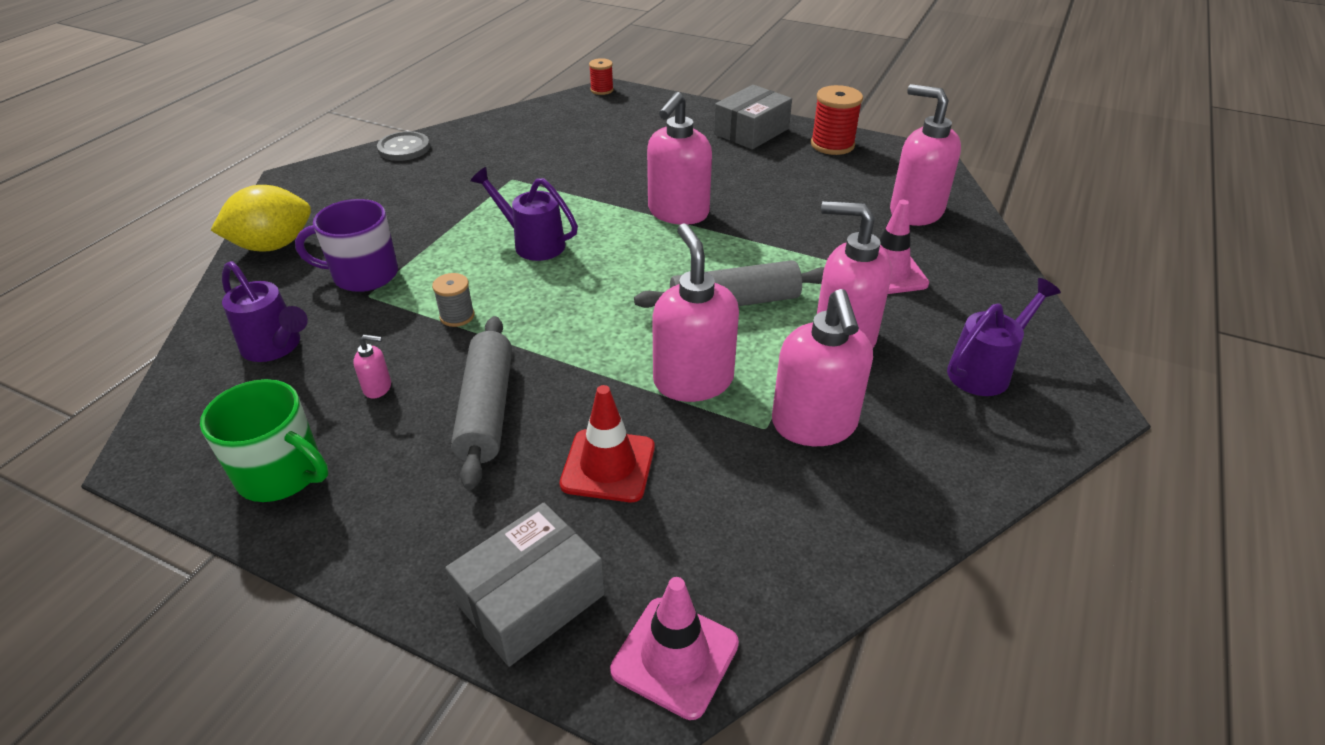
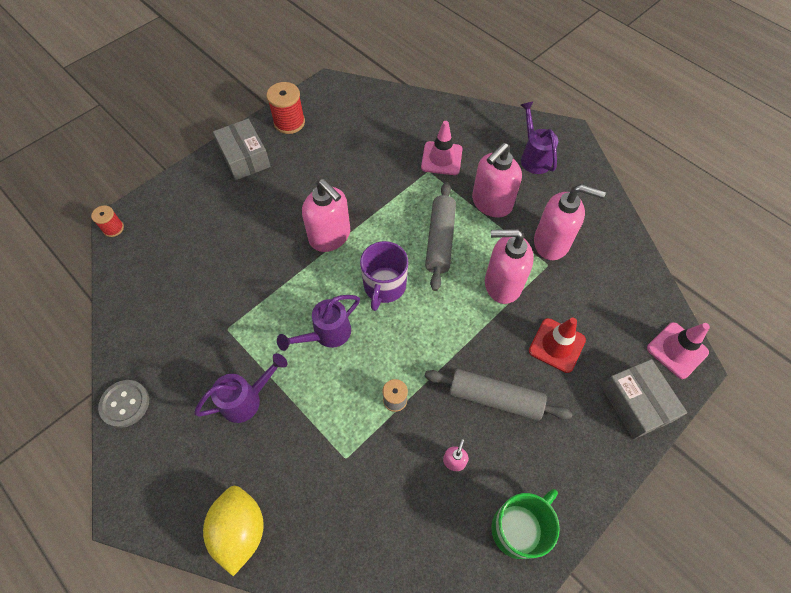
camera: 70 degrees left, 20 degrees up
(276, 347) = (386, 530): purple watering can -> purple watering can (247, 399)
(363, 275) = (317, 459): purple mug -> purple mug (384, 286)
(915, 212) = (388, 118): pink soap dispenser -> none

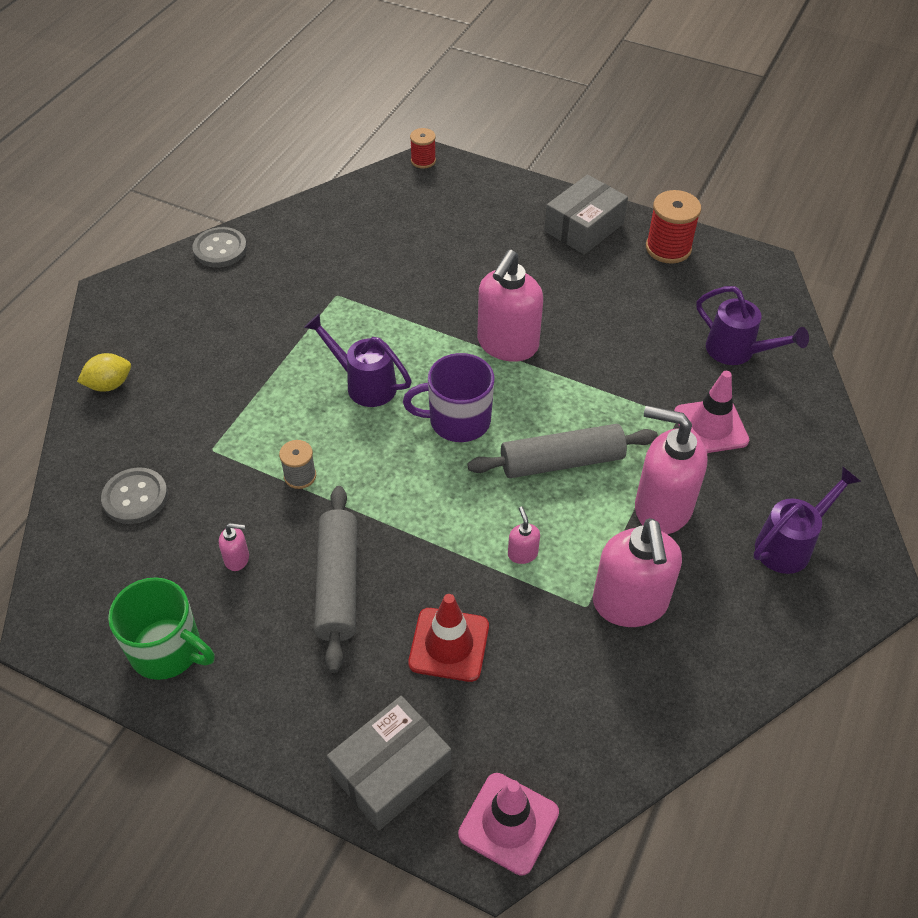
camera: 70 degrees right, 10 degrees down
(240, 530) = (109, 385): yellow lemon -> yellow lemon, size x0.59
(247, 399) = (256, 341): purple watering can -> purple watering can (737, 352)
(371, 528) = (135, 497): none -> grey button
(502, 284) = (522, 553): pink soap dispenser -> pink soap dispenser, size x0.42

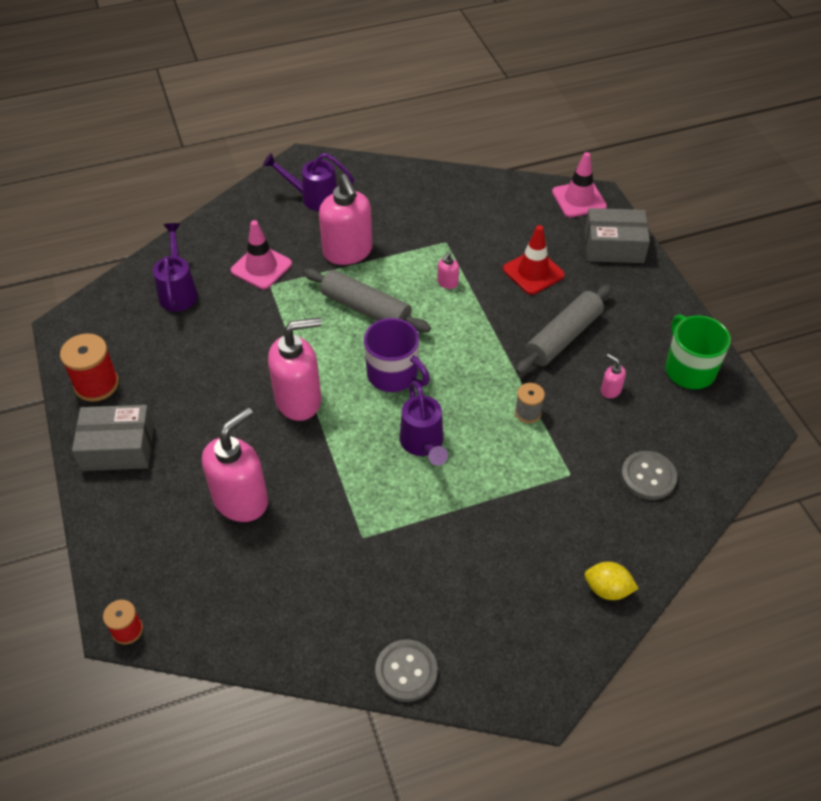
camera: 135 degrees left, 0 degrees up
(630, 603) = (423, 229): pink soap dispenser -> pink soap dispenser (241, 500)

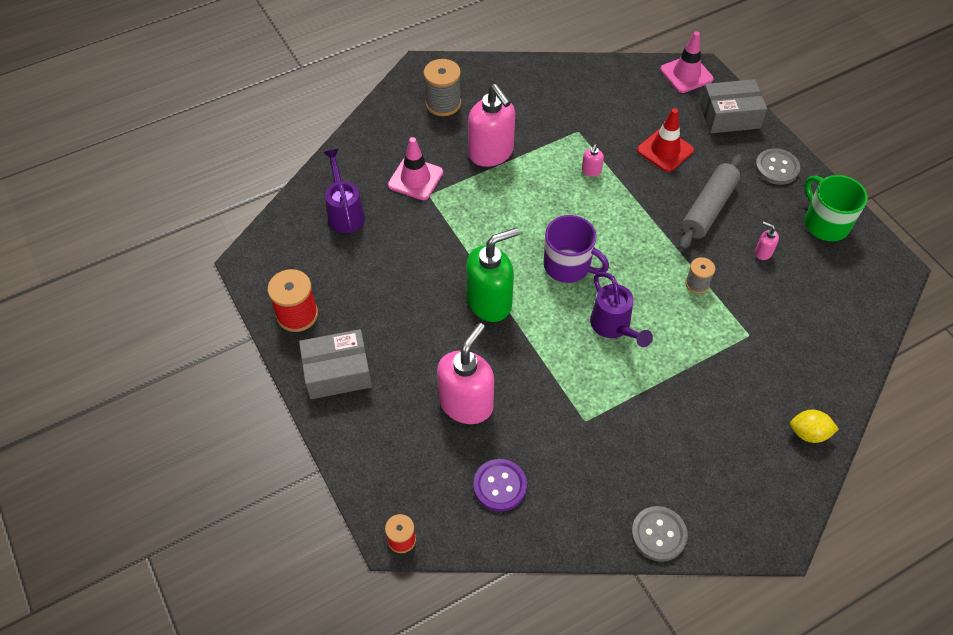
camera: 10 degrees left, 5 degrees up
(249, 591) = (500, 486): none -> purple button
(299, 400) = (490, 302): pink soap dispenser -> green soap dispenser
(313, 198) = (443, 103): purple watering can -> grey spool
(366, 309) = (524, 206): grey rolling pin -> none
(648, 476) = (816, 327): grey button -> grey button (776, 168)

